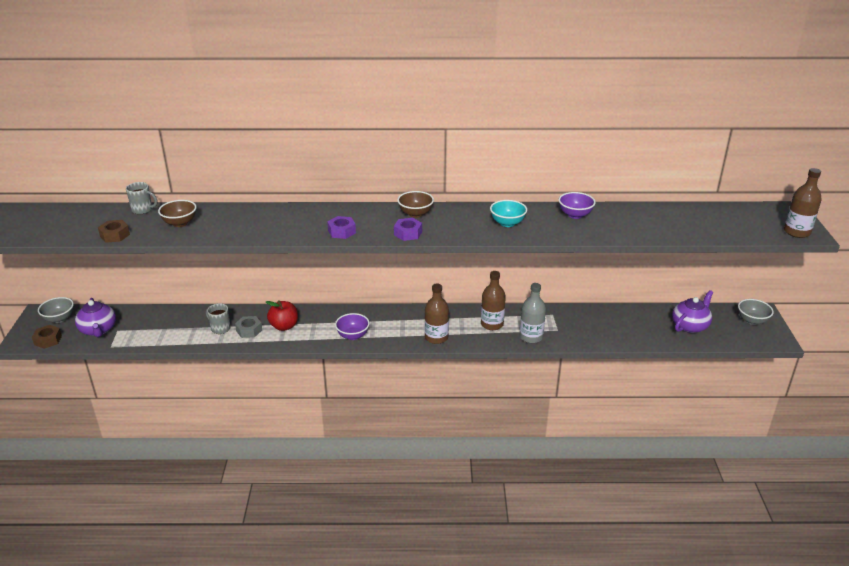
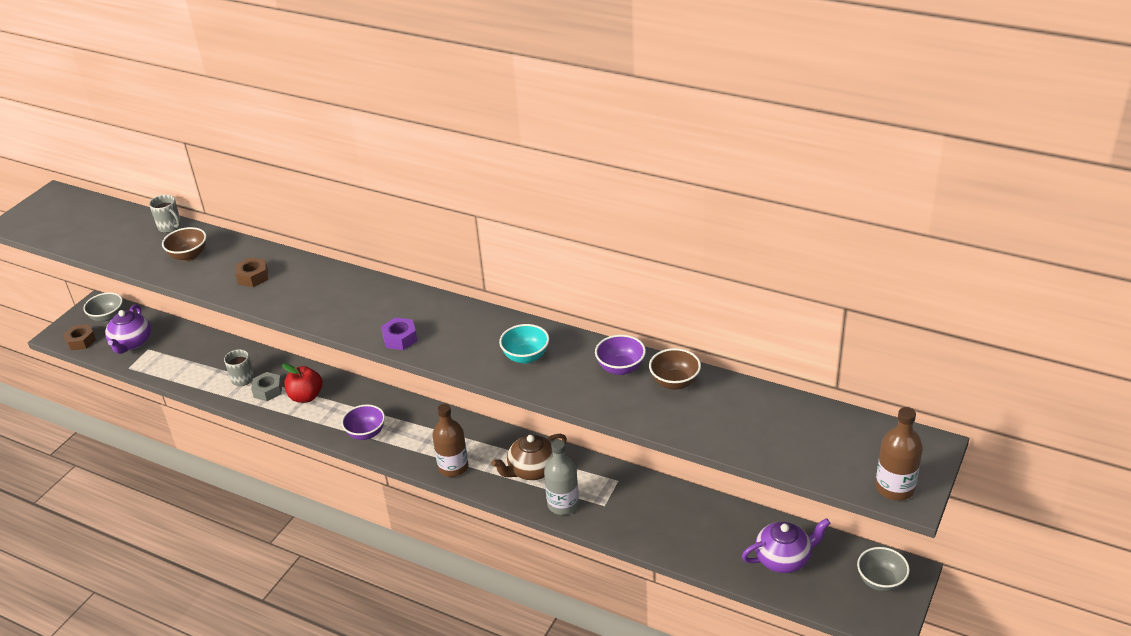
camera: 30 degrees right, 5 degrees up
(115, 235) = (118, 255): brown nut -> brown nut (253, 277)
(342, 231) = (333, 315): purple nut -> none
(415, 214) = (435, 311): brown bowl -> brown bowl (674, 382)
(492, 324) = (532, 470): brown bottle -> brown teapot

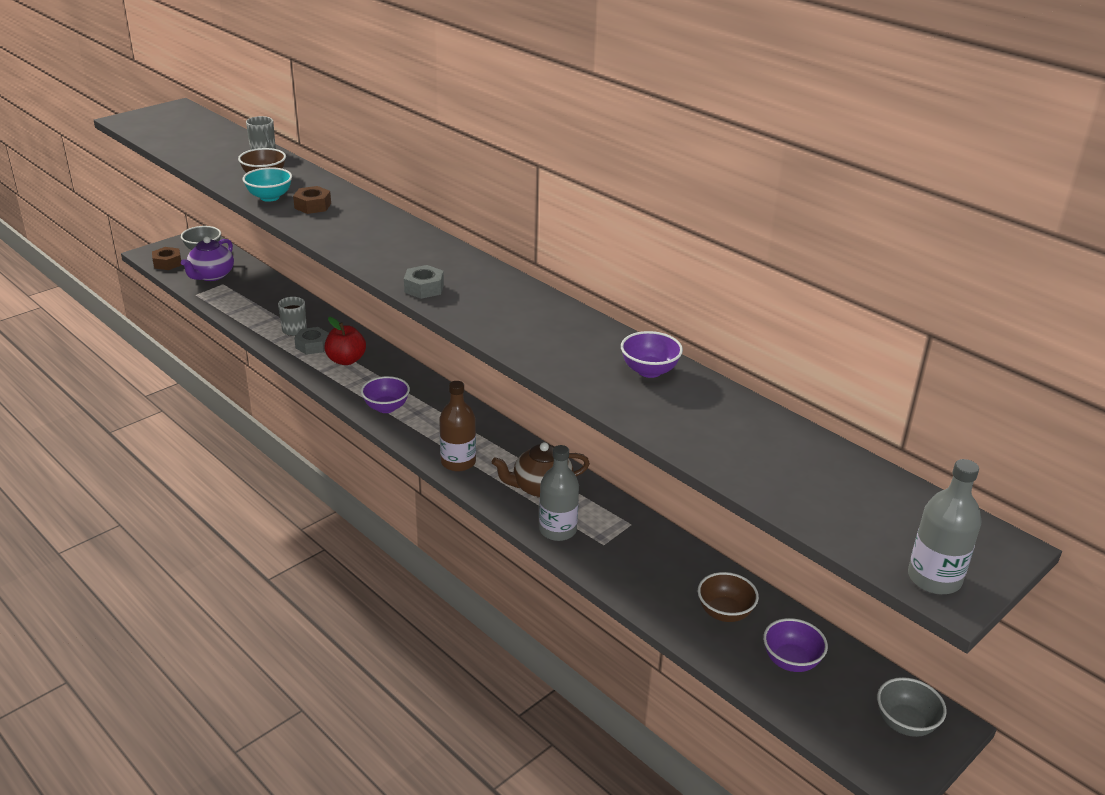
camera: 15 degrees right, 5 degrees down
(400, 338) = (424, 288): purple nut -> grey nut
(526, 357) = (548, 335): turquoise bowl -> turquoise bowl (269, 197)
(674, 382) = (705, 399): brown bowl -> brown bowl (725, 613)
(783, 559) = (791, 661): purple teapot -> purple bowl
(895, 488) = (934, 578): brown bottle -> grey bottle

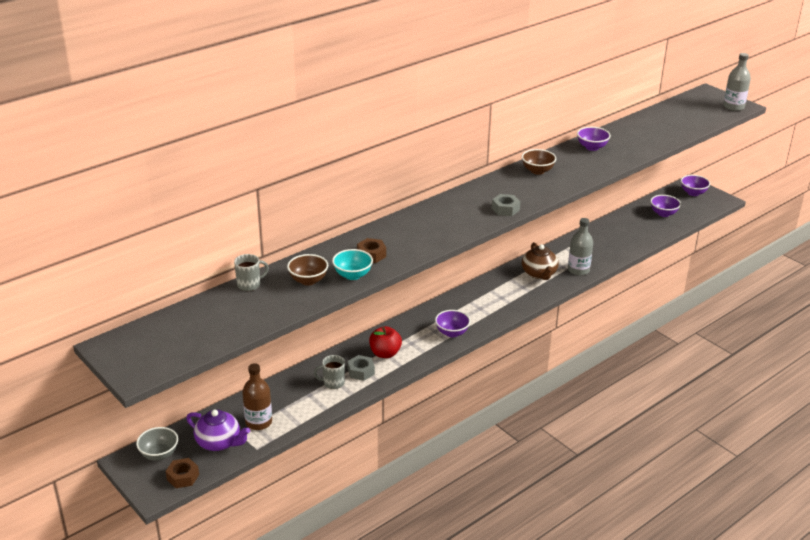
camera: 85 degrees left, 0 degrees up
(458, 462) = (515, 303): brown bottle -> brown bottle (258, 422)
(725, 613) = (634, 226): brown bowl -> brown bowl (537, 171)
(905, 723) = (693, 193): grey bowl -> purple bowl

